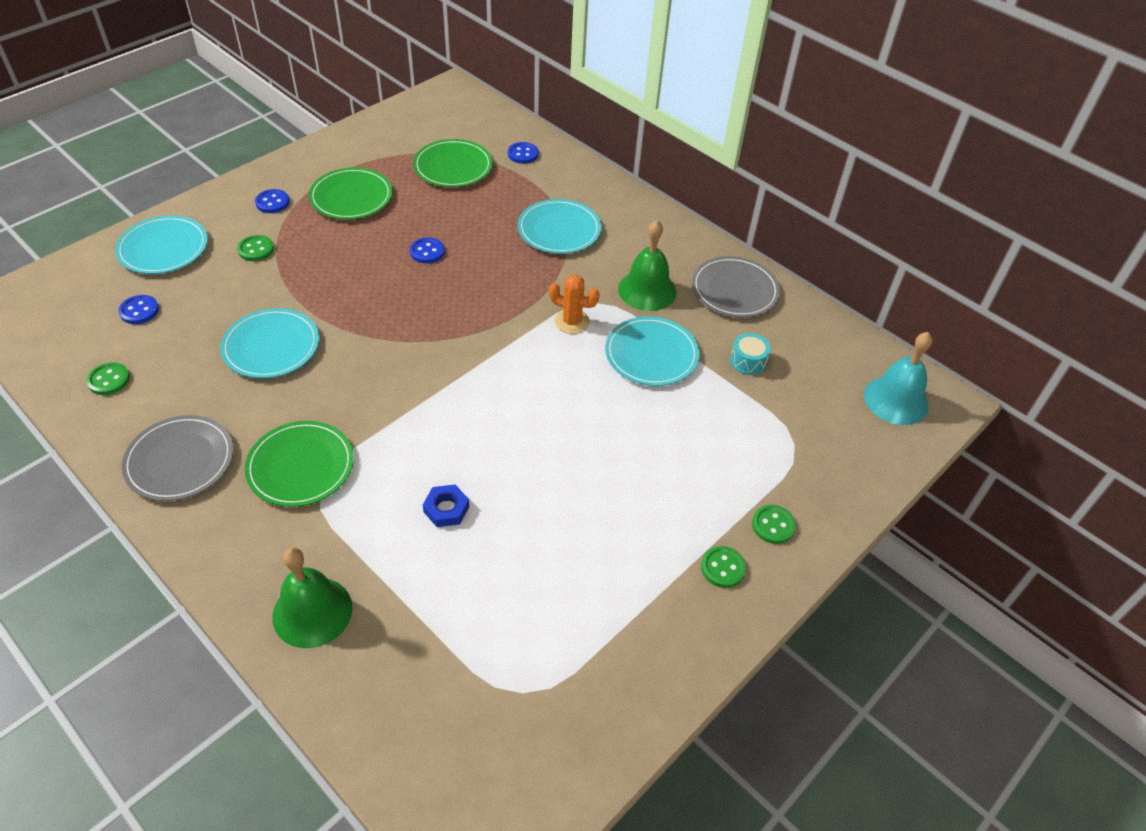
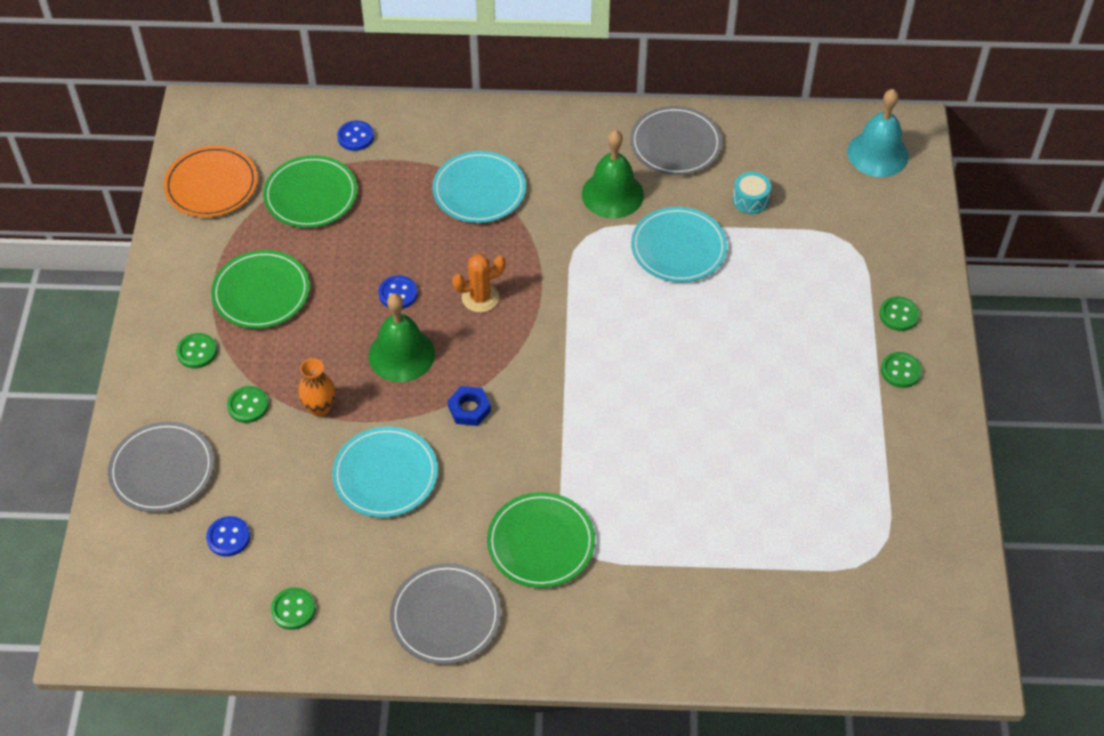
camera: 40 degrees left, 5 degrees up
(163, 248) = (162, 469): turquoise plate -> grey plate
(272, 202) = (197, 352): blue button -> green button
(291, 280) = (320, 408): none -> orange vase
(312, 612) = (686, 627): green bell -> green bell (401, 354)
(406, 127) = (211, 185): none -> orange plate
(446, 509) = (682, 483): blue nut -> blue nut (469, 409)
(572, 322) = (589, 266): orange cactus -> orange cactus (480, 298)

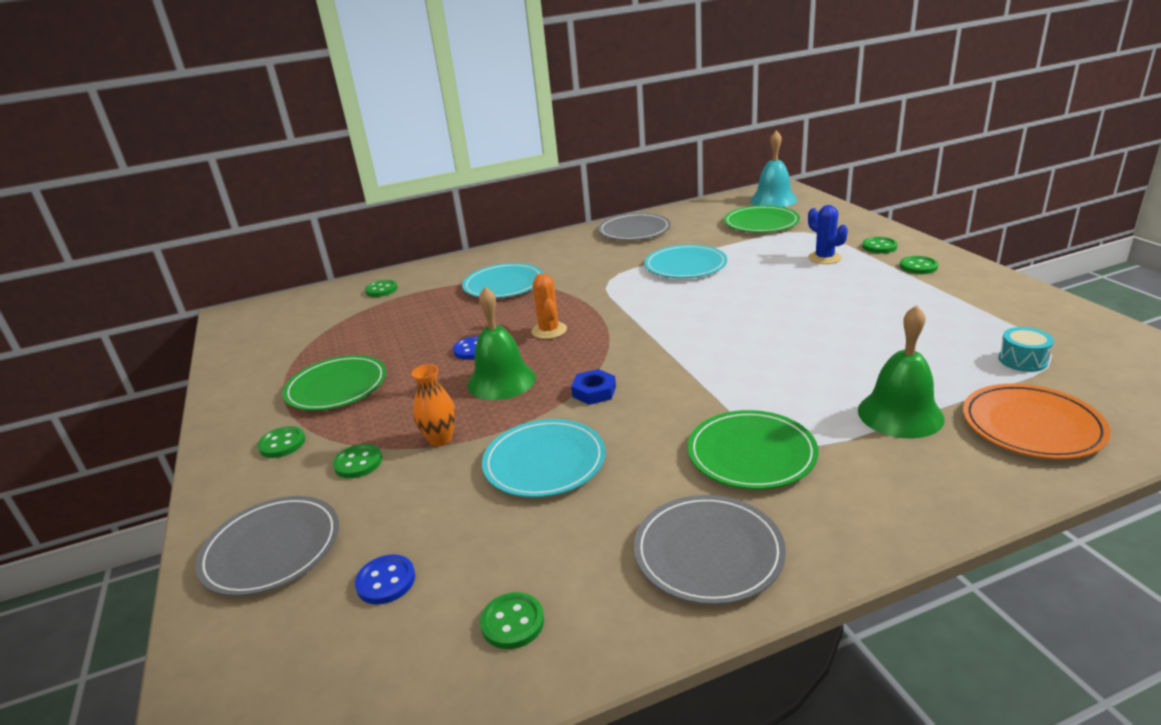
camera: 20 degrees left, 25 degrees down
(211, 185) = (259, 344): orange plate -> orange plate (1032, 425)
(311, 195) = (357, 324): green plate -> green plate (761, 223)
(355, 137) = (381, 290): blue button -> green button
(480, 298) = (549, 330): orange cactus -> orange cactus turned 60 degrees counterclockwise
(612, 194) = (610, 259): green bell -> green bell (900, 414)
(750, 200) = (713, 235): turquoise drum -> turquoise drum (1022, 360)
(825, 307) = (824, 258): none -> blue cactus

